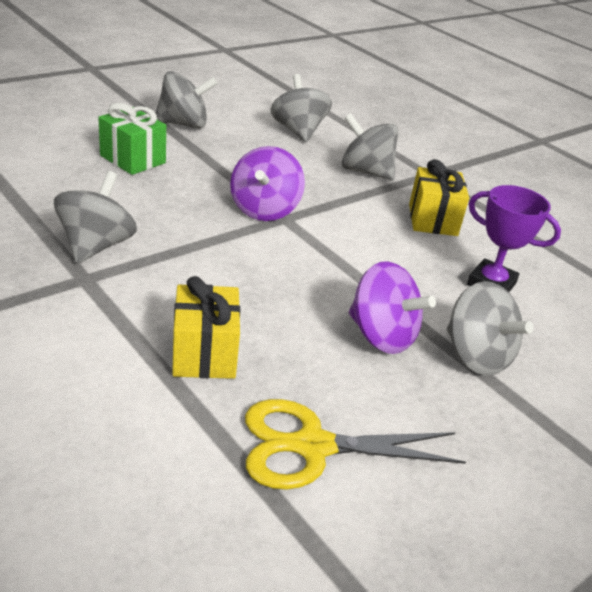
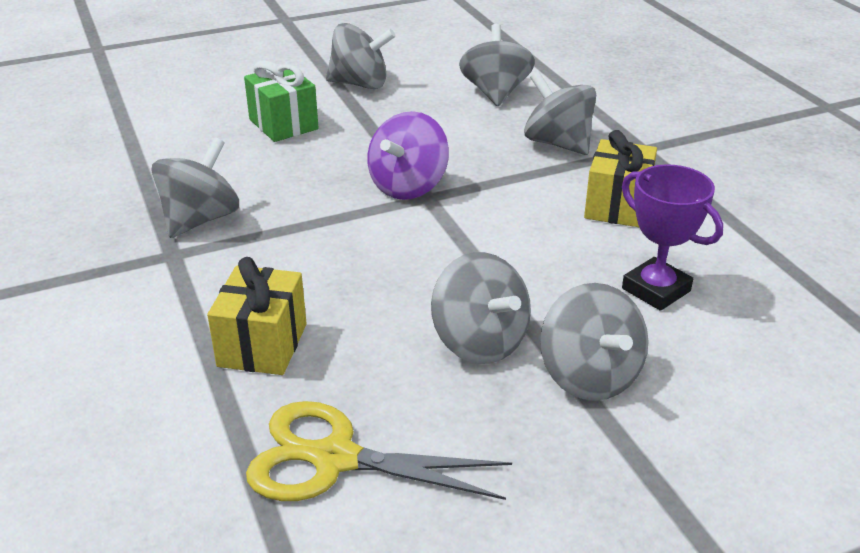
camera: 20 degrees right, 0 degrees up
(382, 336) = (479, 342): purple spinning top -> grey spinning top

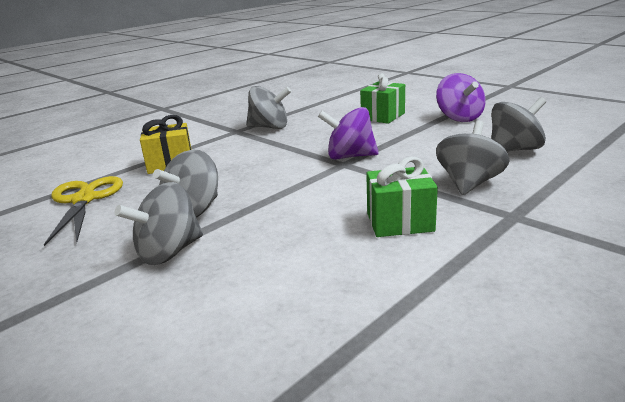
camera: 70 degrees right, 10 degrees down
(360, 84) = (459, 118): grey spinning top -> purple spinning top
(617, 206) = (400, 222): yellow gift -> green gift
(656, 290) = (289, 259): purple trophy -> none

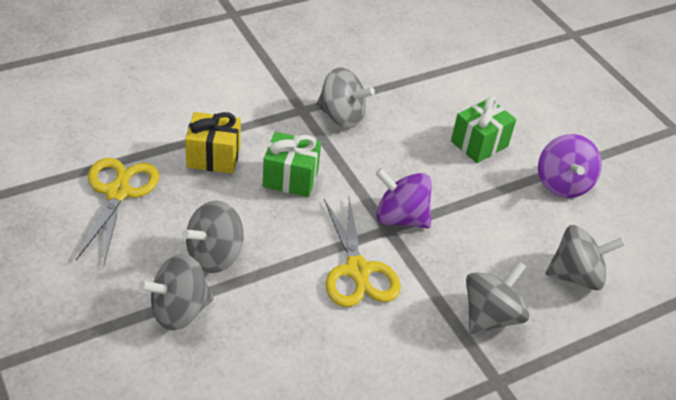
camera: 10 degrees right, 20 degrees up
(333, 188) = (357, 270): none -> yellow scissors
(400, 222) = (392, 349): green gift -> green gift (290, 178)

